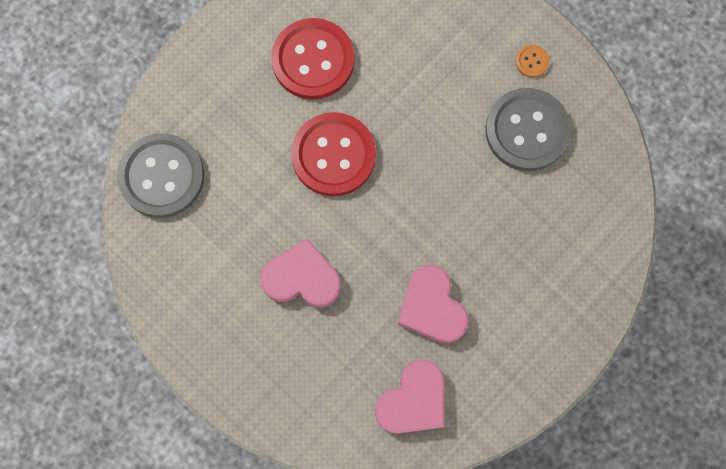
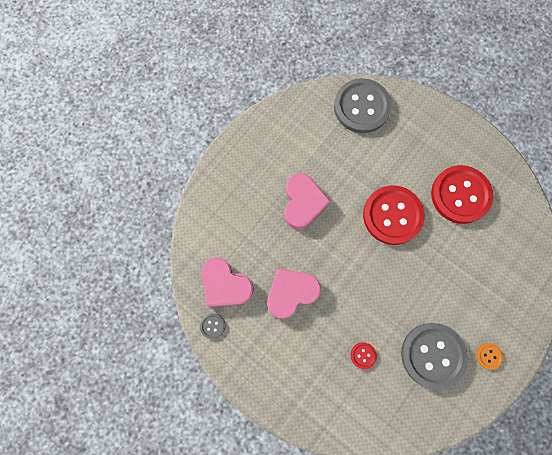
camera: 85 degrees right, 0 degrees up
(470, 423) = (212, 326): none -> grey button
(522, 220) = (363, 355): none -> red button

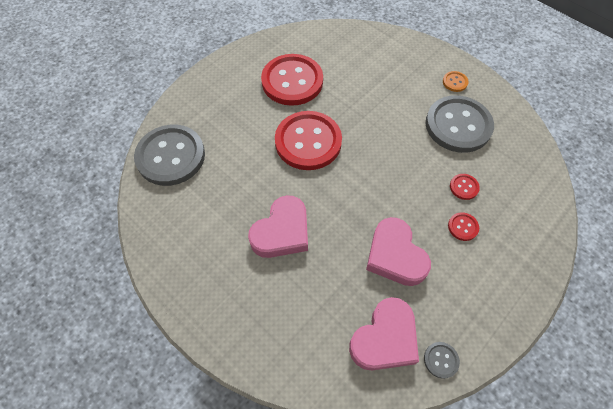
camera: 85 degrees left, 15 degrees down
(303, 203) = (282, 232): pink heart -> pink heart turned 120 degrees clockwise
(323, 351) = (463, 227): none -> red button

